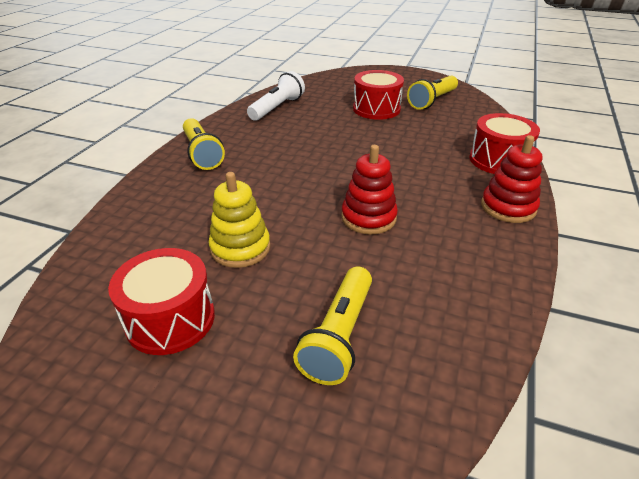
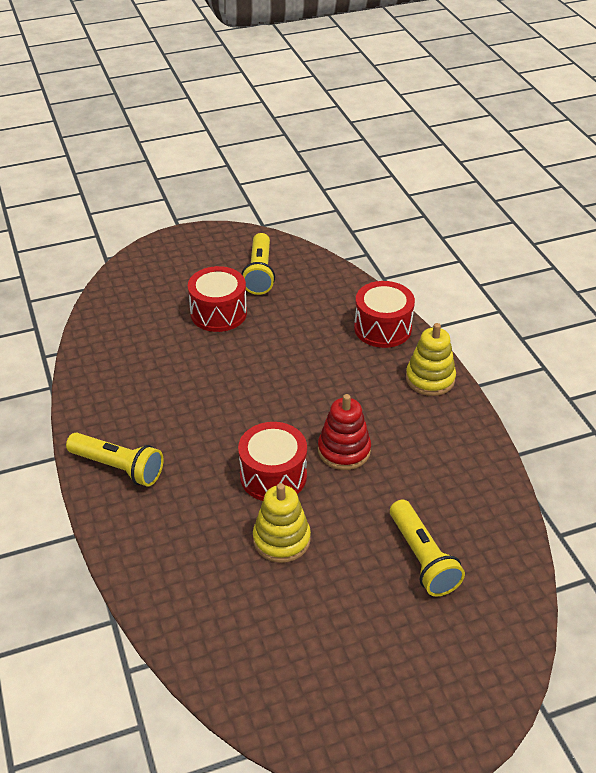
camera: 40 degrees left, 5 degrees up
(170, 319) = (305, 624): red drum -> red drum (273, 476)
(277, 108) = (115, 364): white flashlight -> none
(508, 207) = (430, 379): red stacking toy -> yellow stacking toy

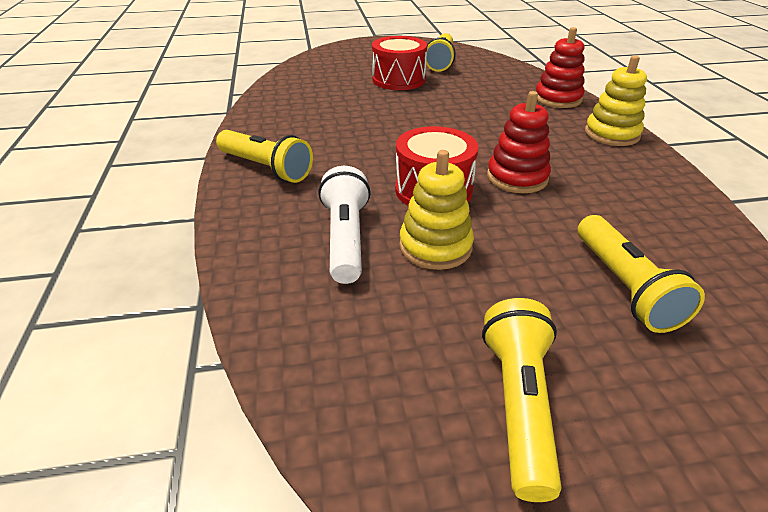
camera: 10 degrees right, 5 degrees down
(209, 541) = (345, 239): none -> white flashlight
(347, 663) = (518, 405): none -> yellow flashlight
(382, 328) = (557, 99): red drum -> red stacking toy

